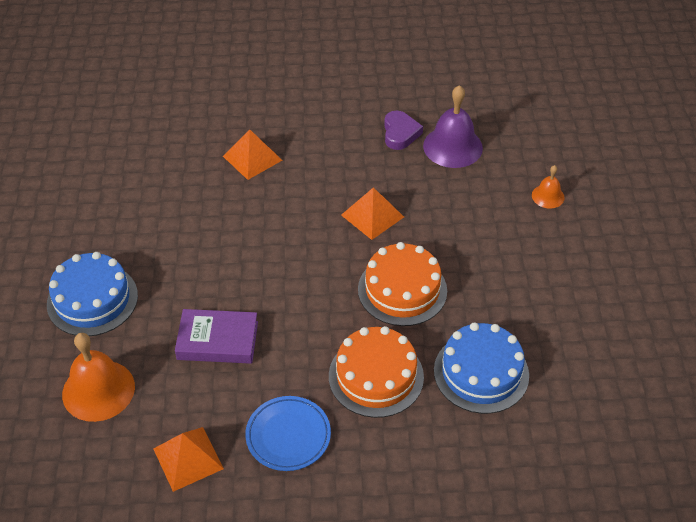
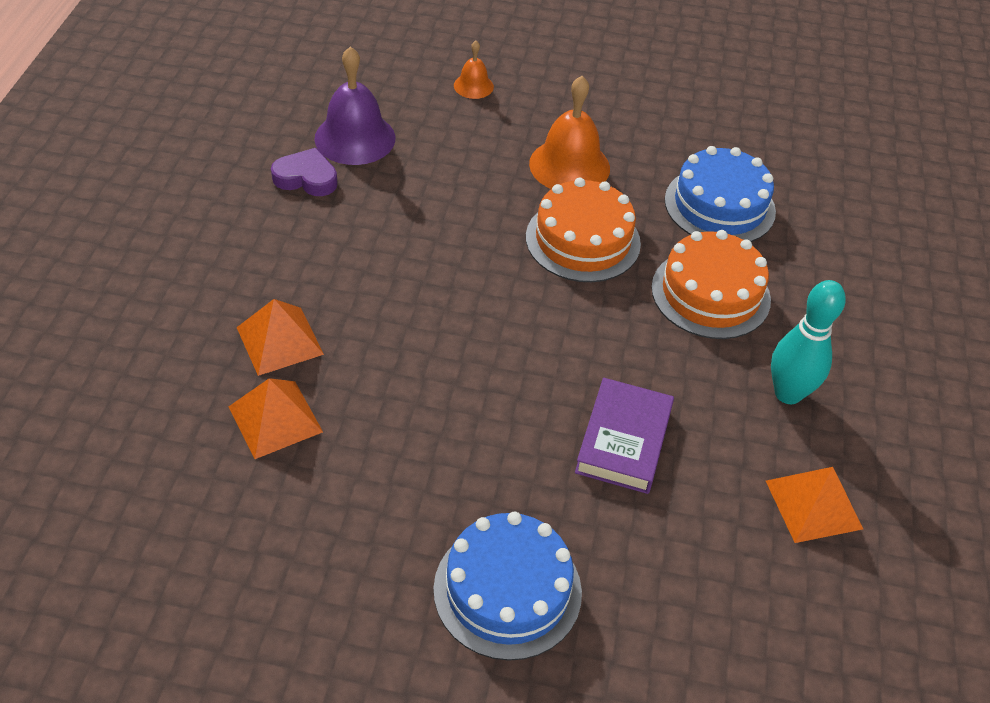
camera: 80 degrees left, 0 degrees up
(98, 390) = (686, 600): orange bell -> orange bell (569, 166)
(288, 436) = (788, 393): blue plate -> turquoise bowling pin
(372, 216) = (448, 238): orange pyramid -> orange pyramid (275, 419)

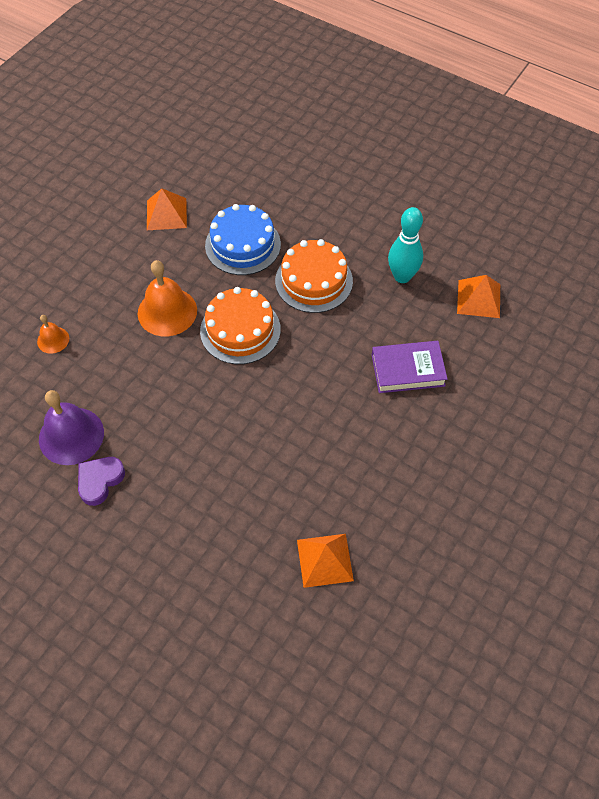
camera: 65 degrees left, 10 degrees up
(279, 341) = (257, 540): orange pyramid -> orange pyramid (166, 214)
(507, 590) = (490, 466): blue cake -> none
(623, 440) = (408, 370): purple book -> purple book turned 45 degrees counterclockwise

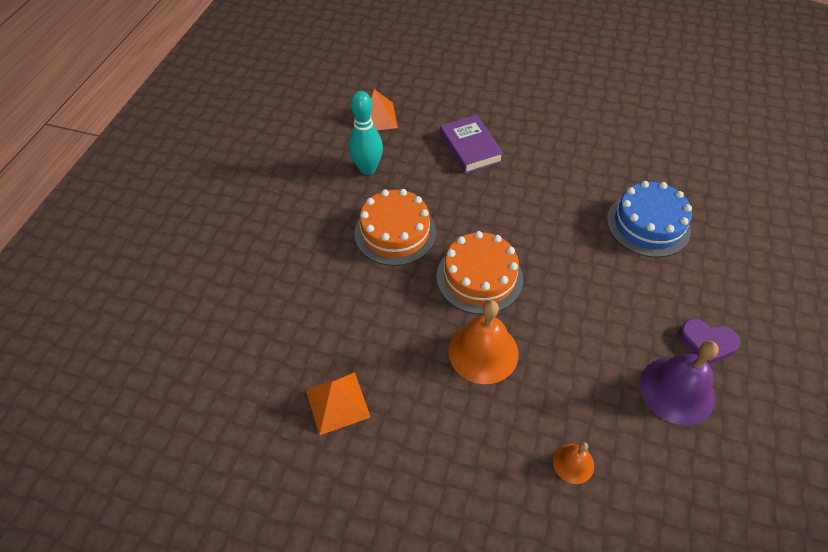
camera: 105 degrees left, 5 degrees down
(243, 245) = (365, 306): blue cake -> blue cake (648, 224)
(324, 560) = (667, 165): orange pyramid -> none

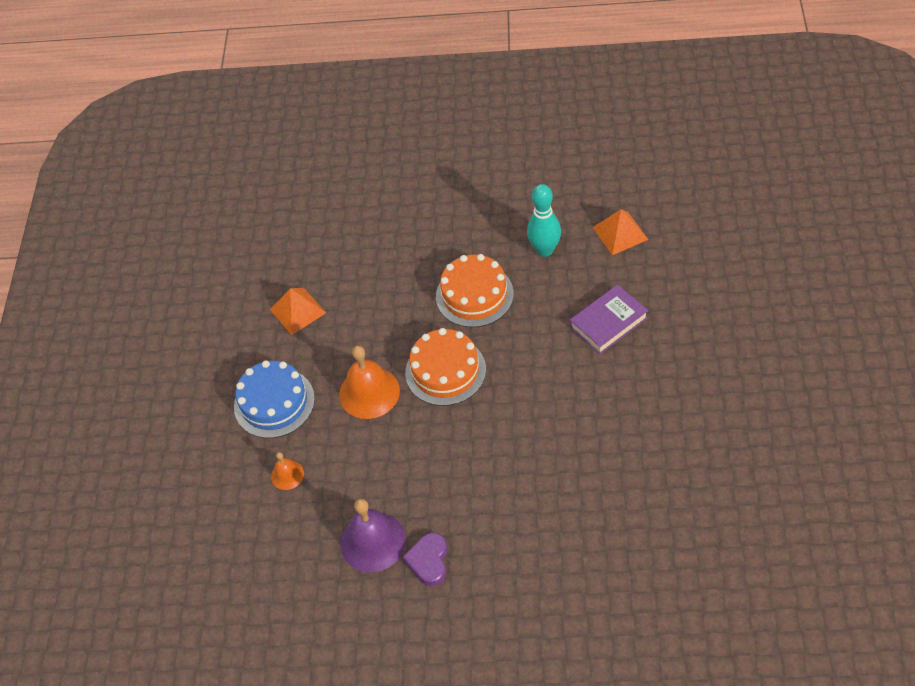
camera: 80 degrees right, 0 degrees up
(648, 224) = (561, 497): blue cake -> blue cake (274, 403)

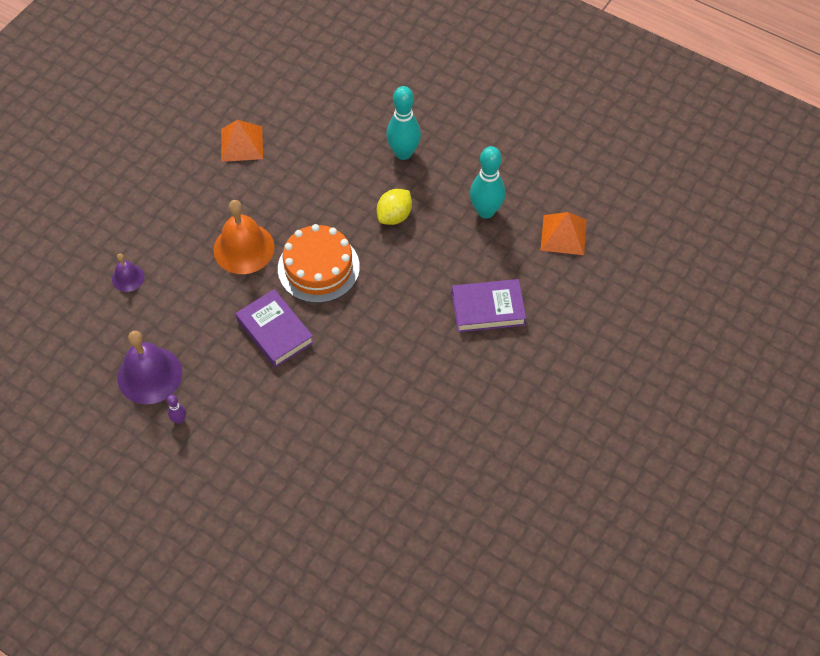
camera: 25 degrees right, 5 degrees up
(274, 403) = (164, 211): blue cake -> none
(287, 475) = (128, 278): orange bell -> purple bell
(429, 561) = (179, 419): purple heart -> purple bowling pin
(441, 243) = (403, 153): none -> turquoise bowling pin
(451, 442) = (275, 331): none -> purple book
(474, 295) = (394, 216): orange cake -> yellow lemon

